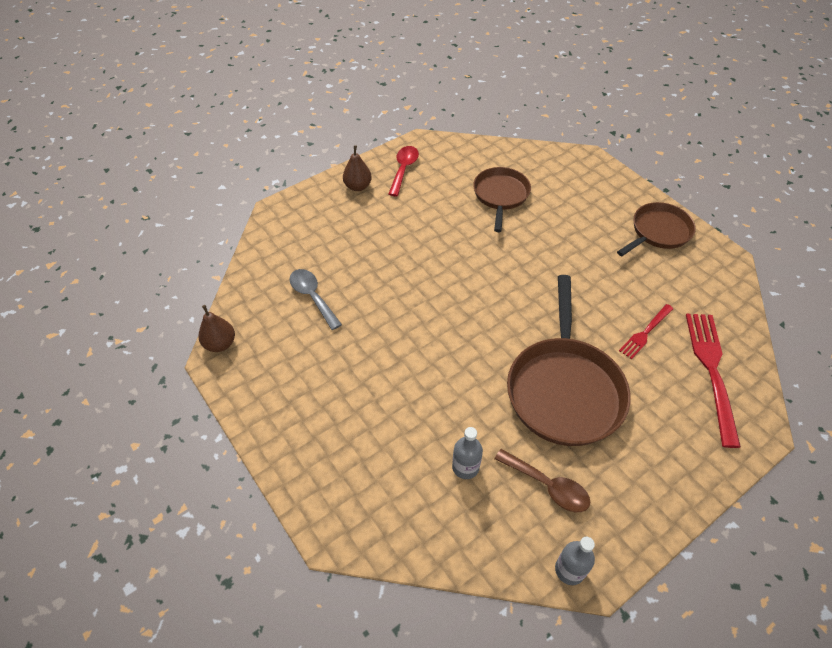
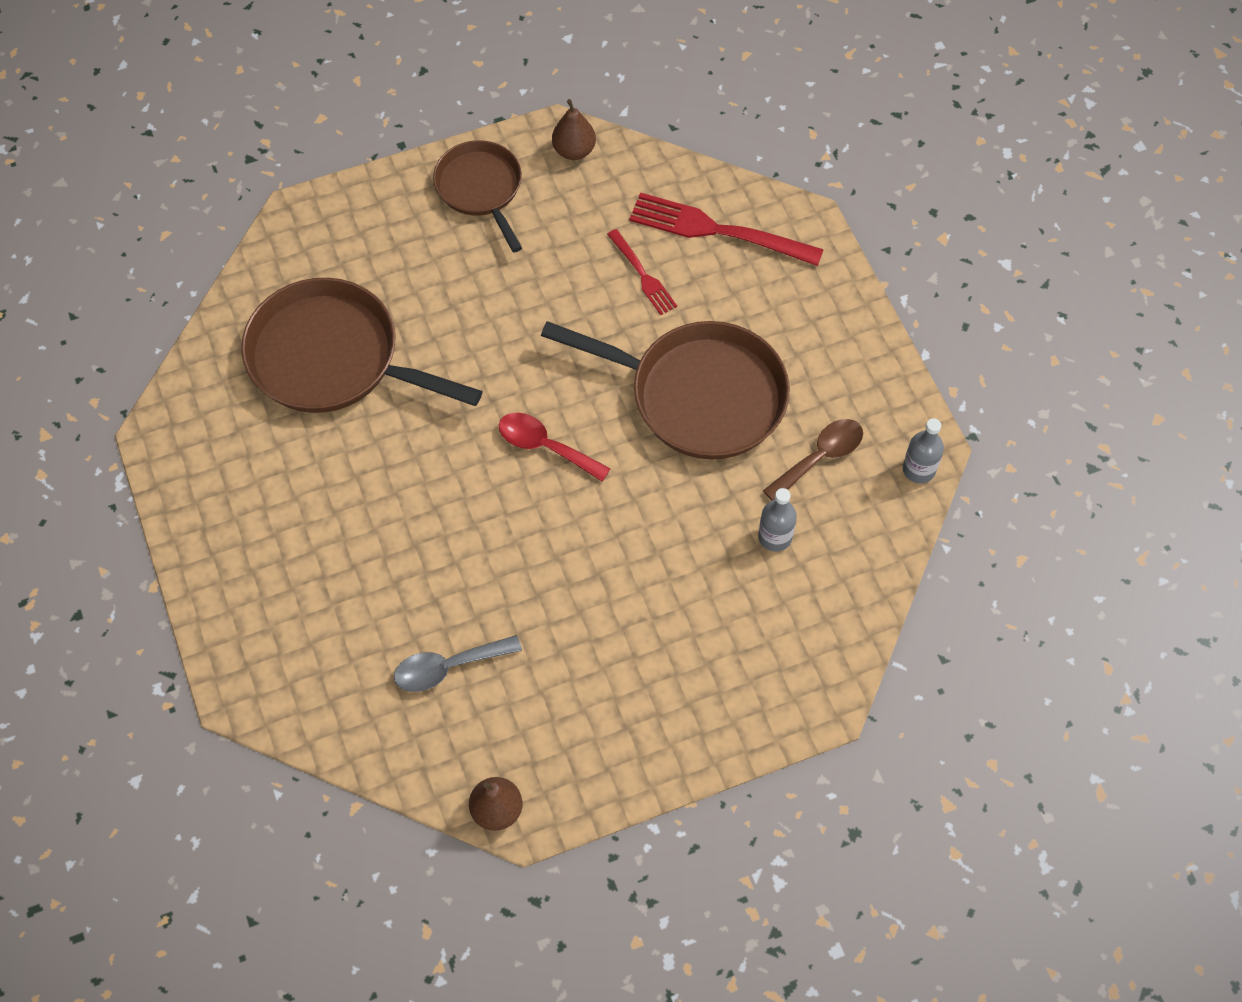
camera: 75 degrees left, 10 degrees up
(358, 186) = (229, 557): brown pear -> brown pear (574, 150)
(403, 169) = (215, 479): red spoon -> red spoon (545, 446)
(500, 195) = (333, 358): brown pan -> brown pan, size x1.64

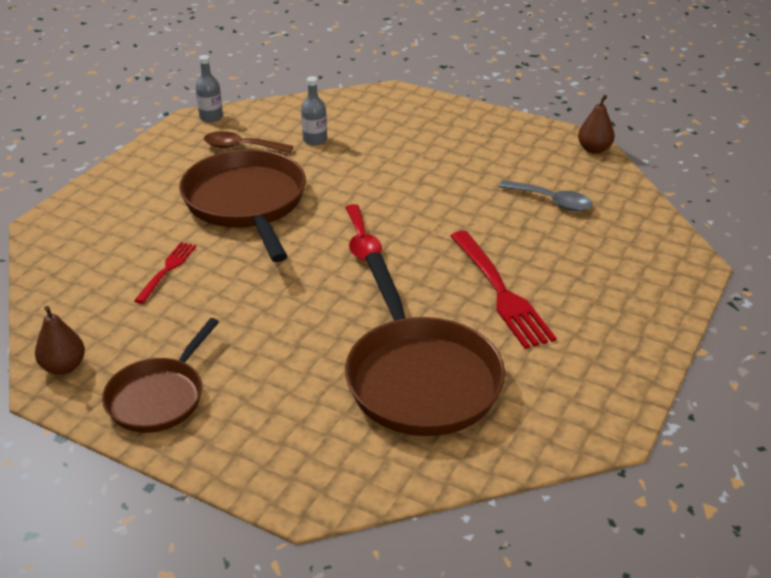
camera: 130 degrees left, 25 degrees down
(718, 231) = (88, 256): red fork -> red fork (500, 292)

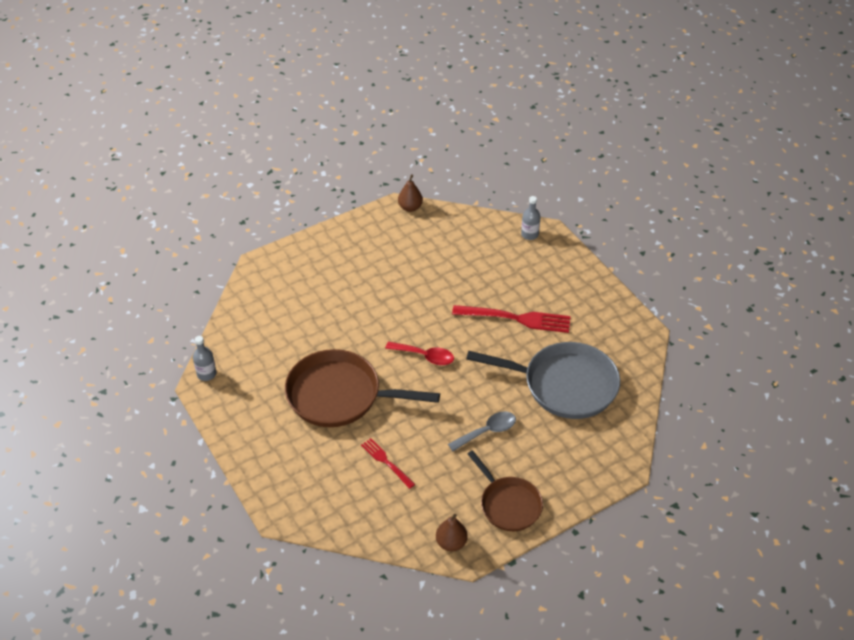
camera: 60 degrees left, 10 degrees up
(241, 147) = (264, 372): brown spoon -> none
(315, 140) = (288, 330): grey bottle -> grey bottle (529, 234)
(420, 378) = (564, 385): brown pan -> grey pan
(552, 201) = (449, 254): grey spoon -> grey spoon (487, 431)

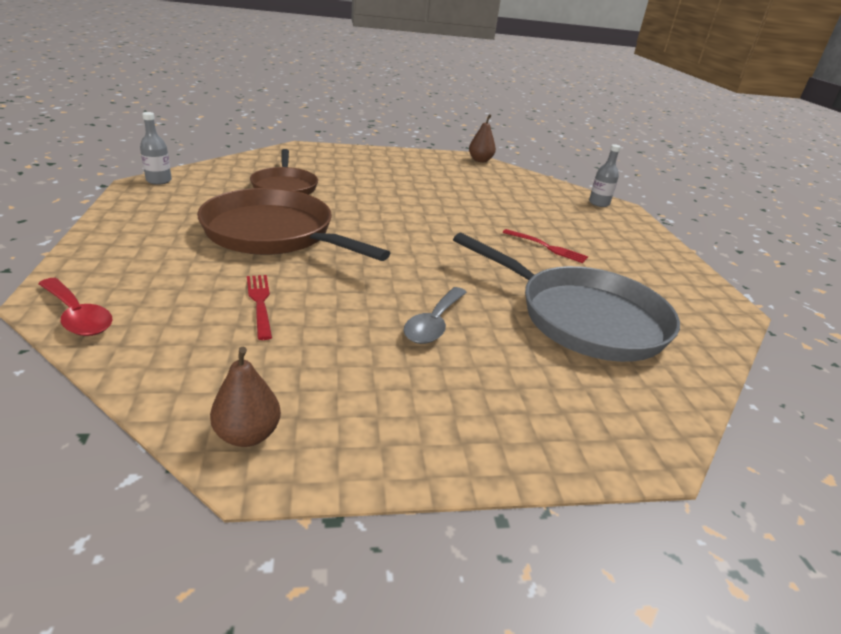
camera: 20 degrees right, 15 degrees down
(425, 356) = (408, 239): red spoon -> red spoon (78, 316)
(487, 431) = (434, 324): grey spoon -> grey spoon turned 120 degrees clockwise
(508, 504) = (398, 420): brown pan -> brown pan (284, 186)
(516, 318) = (547, 247): red fork -> red fork, size x0.56

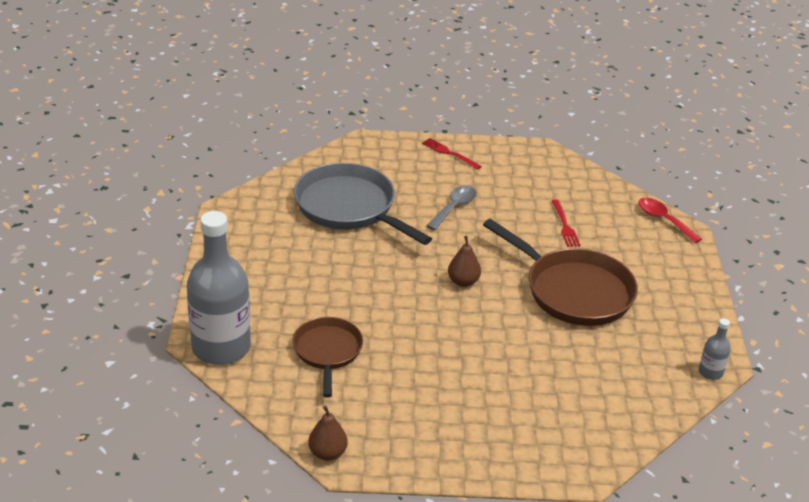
camera: 170 degrees left, 5 degrees up
(247, 435) = (549, 160): brown pear -> brown pear (463, 281)
(284, 186) = (583, 367): brown pan -> brown pan (327, 352)
(547, 247) = (333, 275): red fork -> red fork (449, 153)
(599, 203) = (221, 347): grey bottle -> grey bottle, size x2.36

